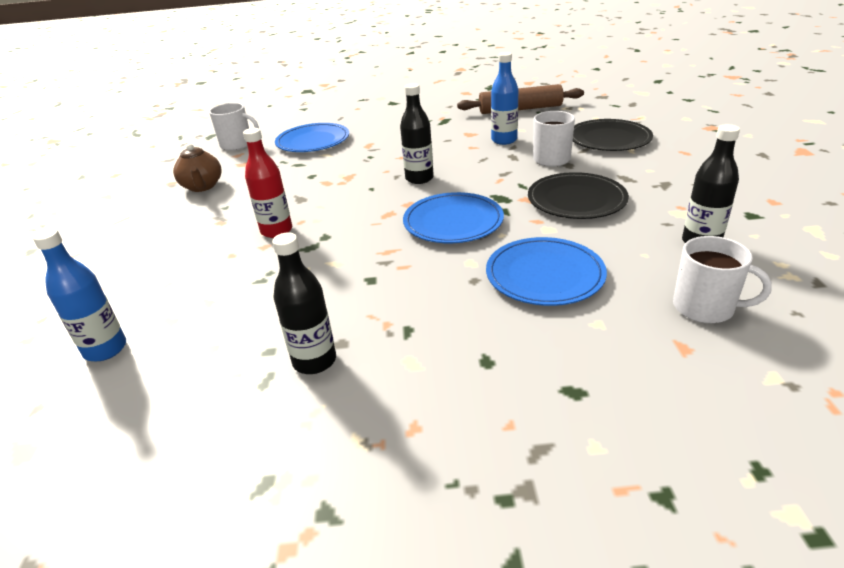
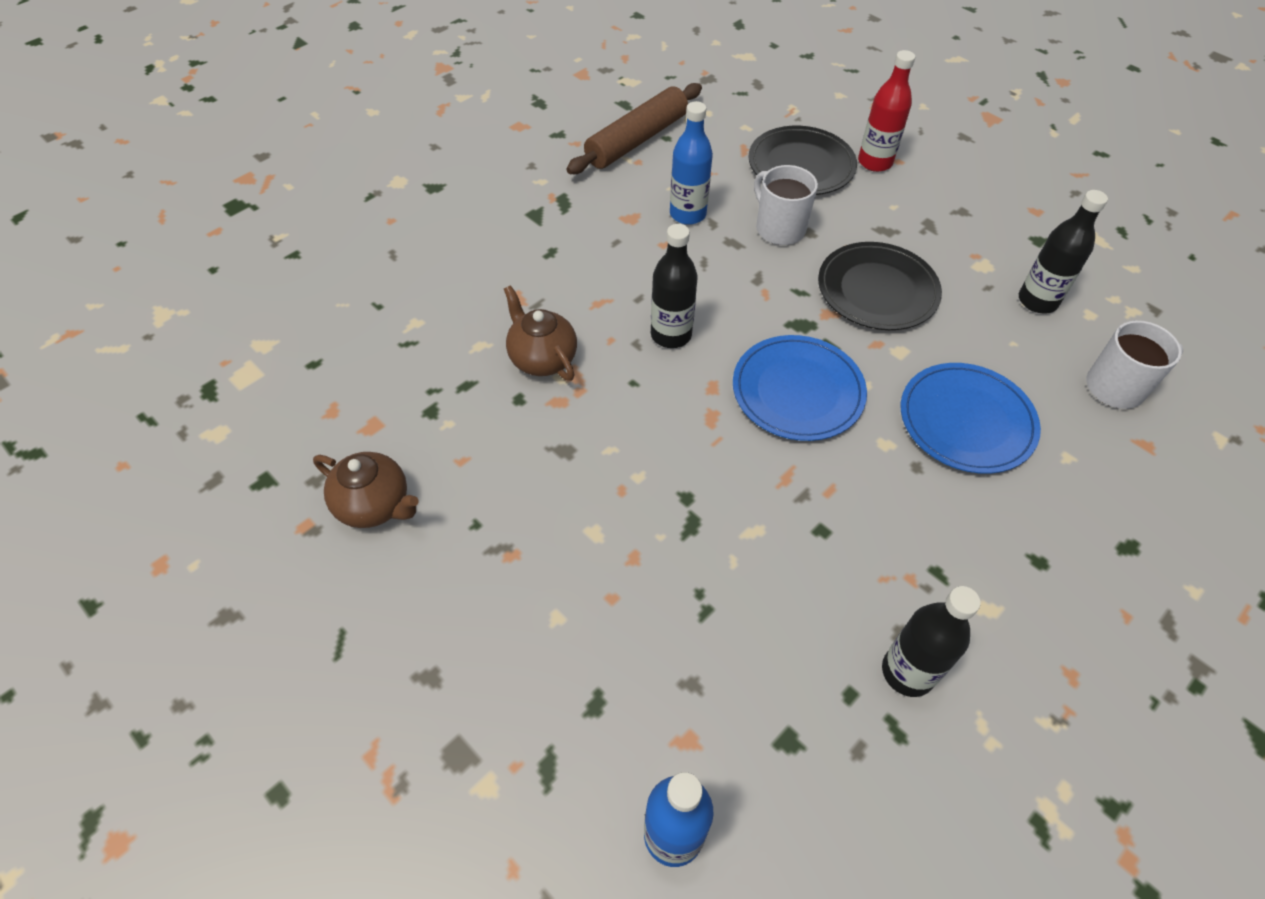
camera: 45 degrees left, 20 degrees up
(237, 145) = (296, 389): white mug -> none
(276, 231) = (612, 523): red bottle -> red bottle (875, 162)
(313, 141) = (420, 325): blue plate -> none
(344, 167) = (542, 358): none -> brown teapot

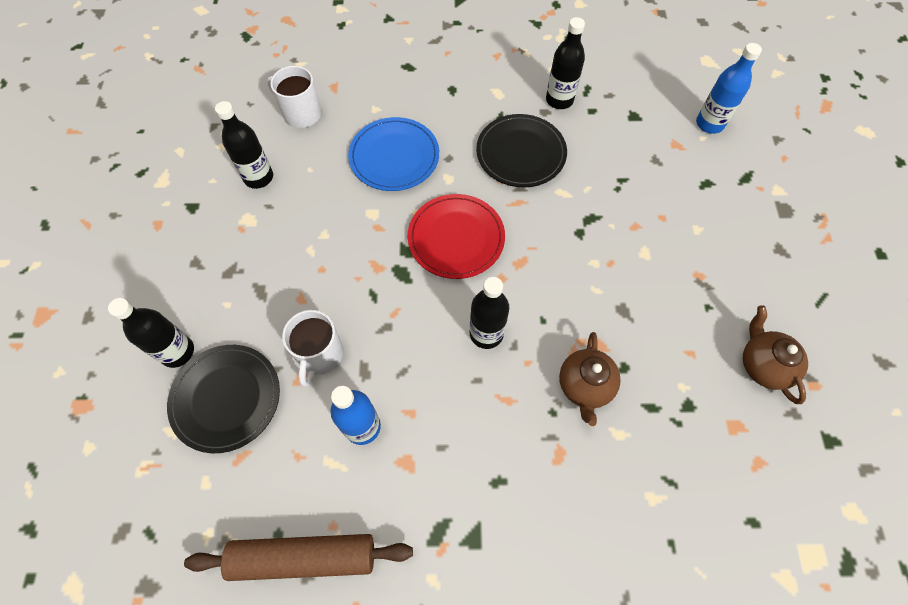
camera: 135 degrees left, 10 degrees up
(797, 391) = (456, 238): blue plate -> red plate
(875, 162) = (177, 352): red bottle -> black bottle
(877, 290) = (328, 257): black plate -> black plate (521, 153)

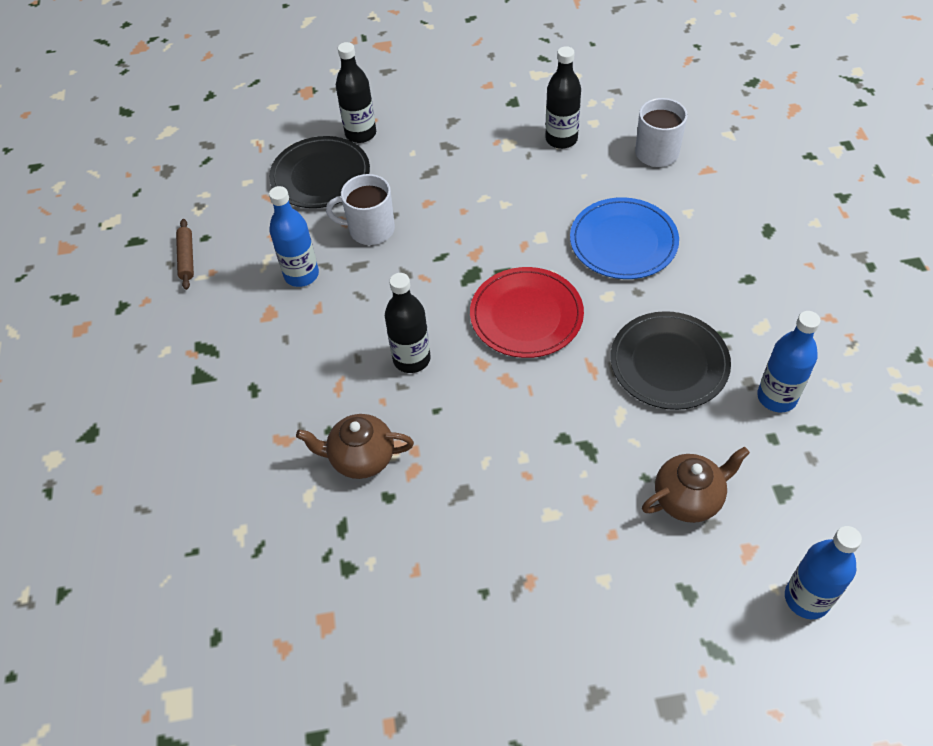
camera: 85 degrees right, 10 degrees down
(304, 557) = (187, 258): brown rolling pin -> brown rolling pin, size x0.49
(559, 100) = (776, 397): black bottle -> blue bottle
(762, 365) = (410, 659): brown teapot -> brown teapot (689, 498)

